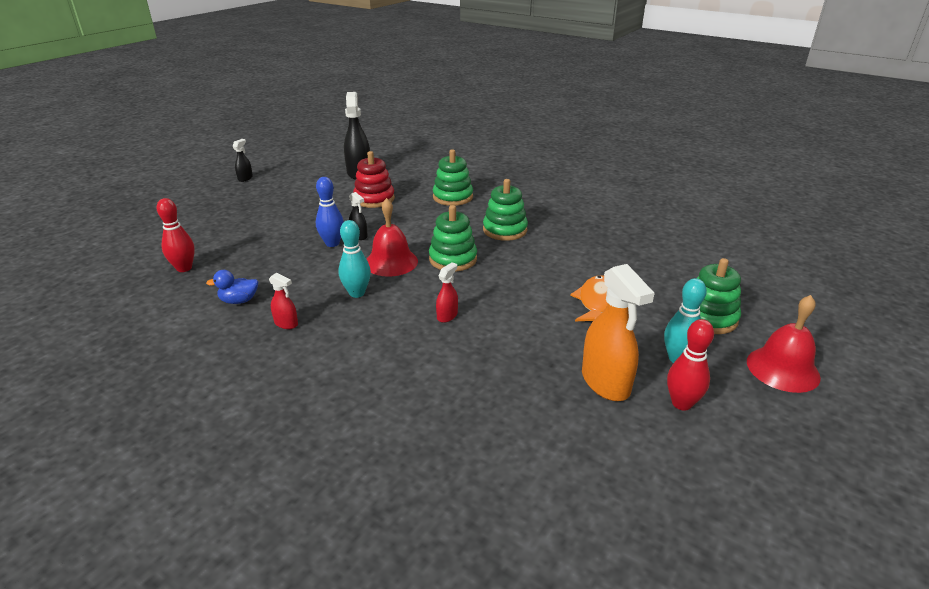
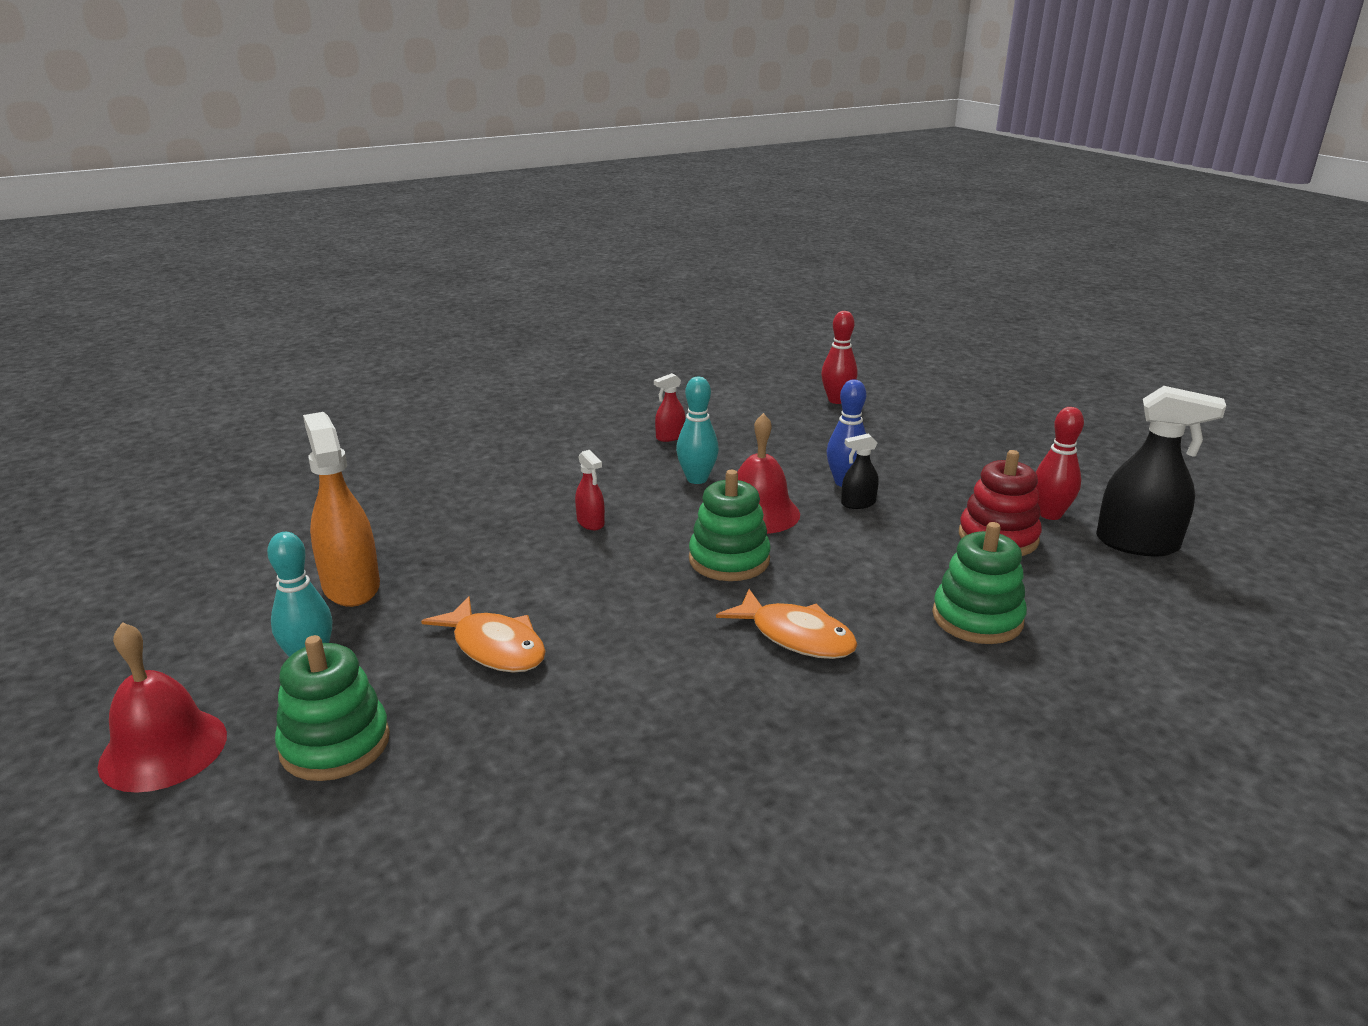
camera: 115 degrees right, 5 degrees down
(239, 301) = (739, 420): blue duck -> none
(245, 178) = (1126, 449): black spray bottle -> none
(505, 230) = (796, 636): green stacking toy -> orange fish
(605, 382) = (351, 586): orange spray bottle -> orange spray bottle turned 60 degrees clockwise
(681, 403) = (252, 623): red bowling pin -> red bowling pin (1050, 514)

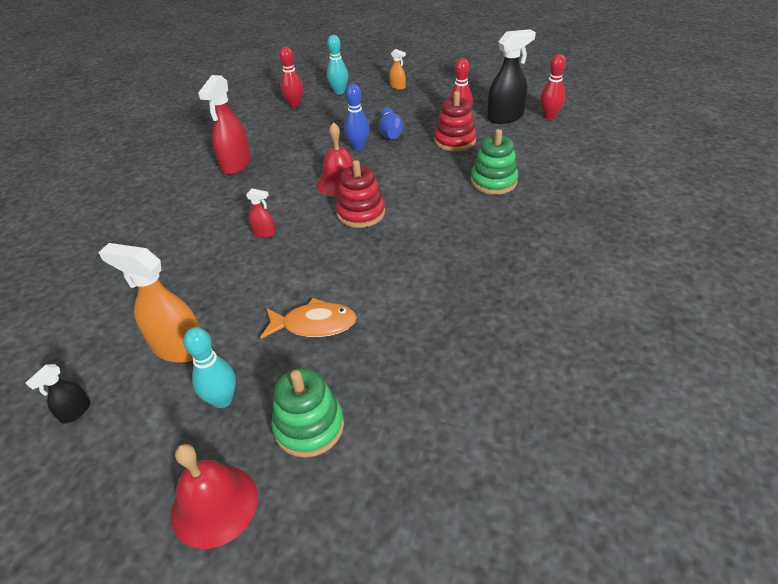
camera: 40 degrees left, 15 degrees up
(670, 437) = (236, 164): red spray bottle -> red spray bottle, size x2.04
(697, 479) = (285, 180): turquoise bowling pin -> turquoise bowling pin (339, 92)
(729, 560) = (361, 213): green stacking toy -> red stacking toy
(796, 636) = (439, 231): orange fish -> none
(858, 503) = (378, 154): black spray bottle -> black spray bottle (75, 411)
(915, 485) = (390, 133): none -> blue bowling pin
(1015, 434) = (397, 87): none -> orange spray bottle
(1226, 577) = (549, 116): none -> red bowling pin

